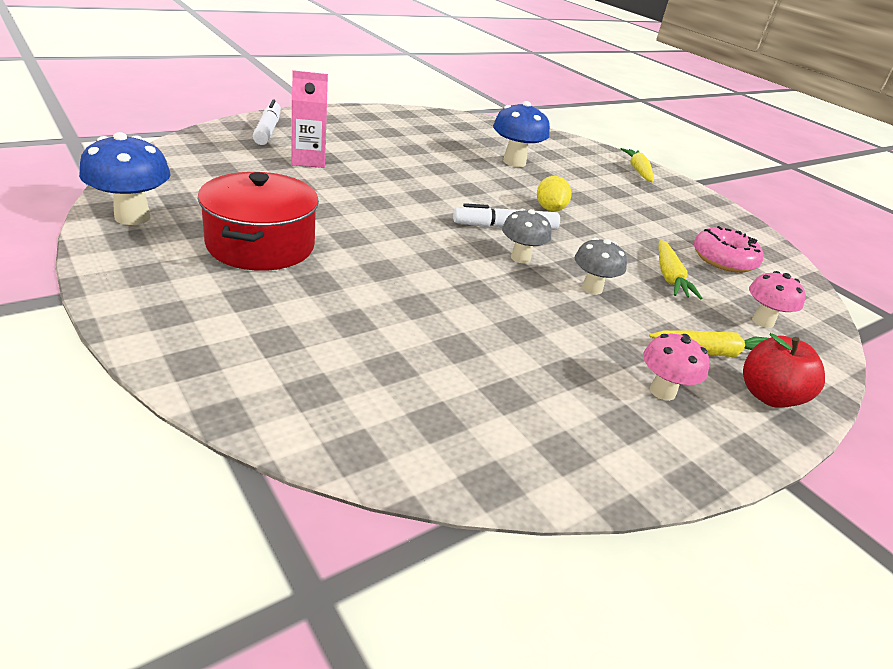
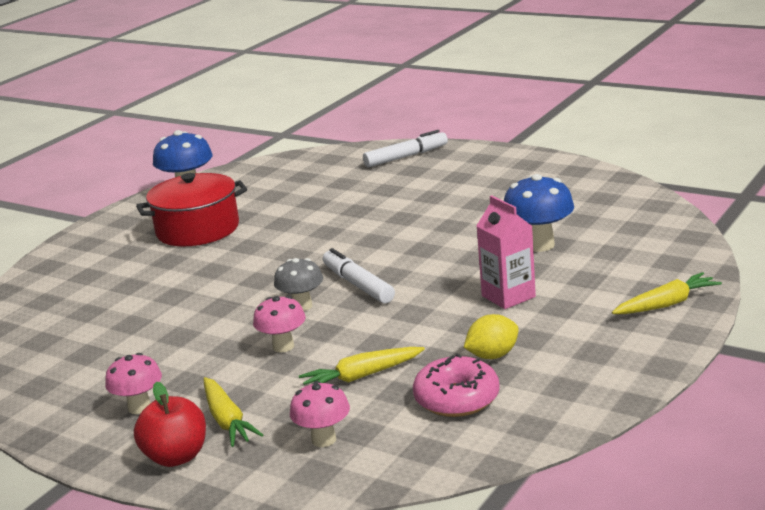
camera: 75 degrees right, 10 degrees down
(308, 160) = (368, 188): pink carton -> pink carton (508, 296)
(550, 209) = (437, 290): yellow lemon -> yellow lemon (492, 355)
(592, 288) = (283, 346): grey mushroom -> pink mushroom

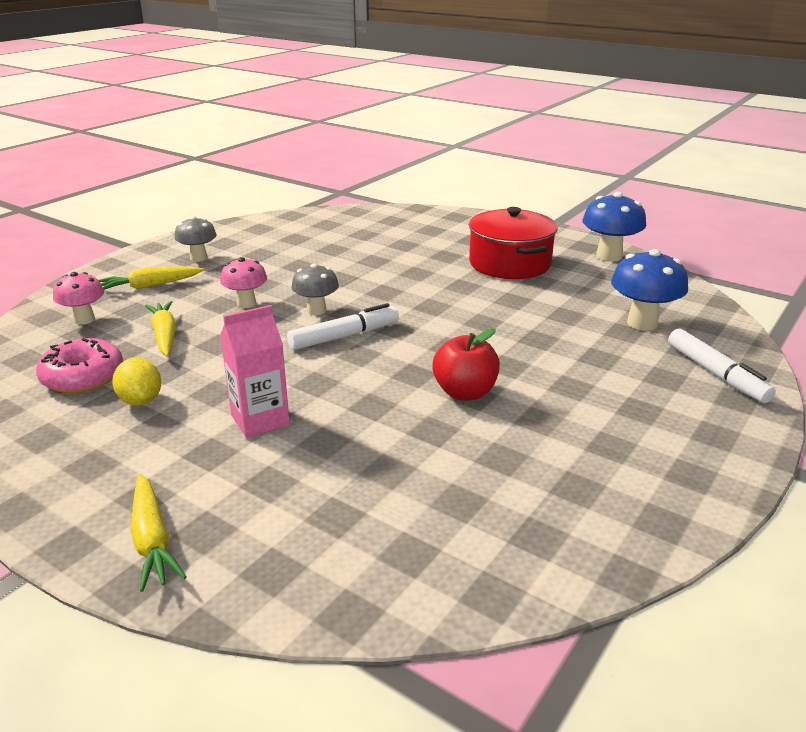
camera: 90 degrees right, 5 degrees up
(139, 407) = (198, 258): pink mushroom -> grey mushroom
(176, 457) = (120, 272): red apple -> red apple (465, 393)
(539, 245) = (386, 455): blue mushroom -> blue mushroom (642, 323)

